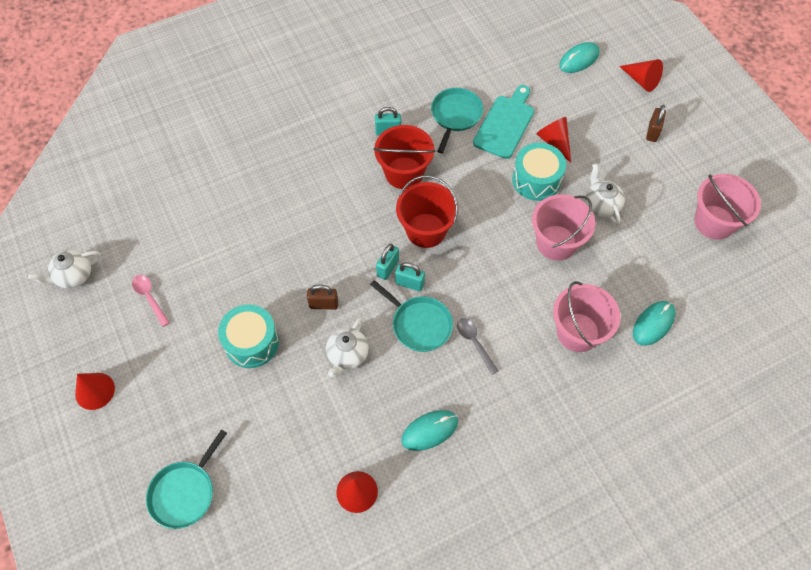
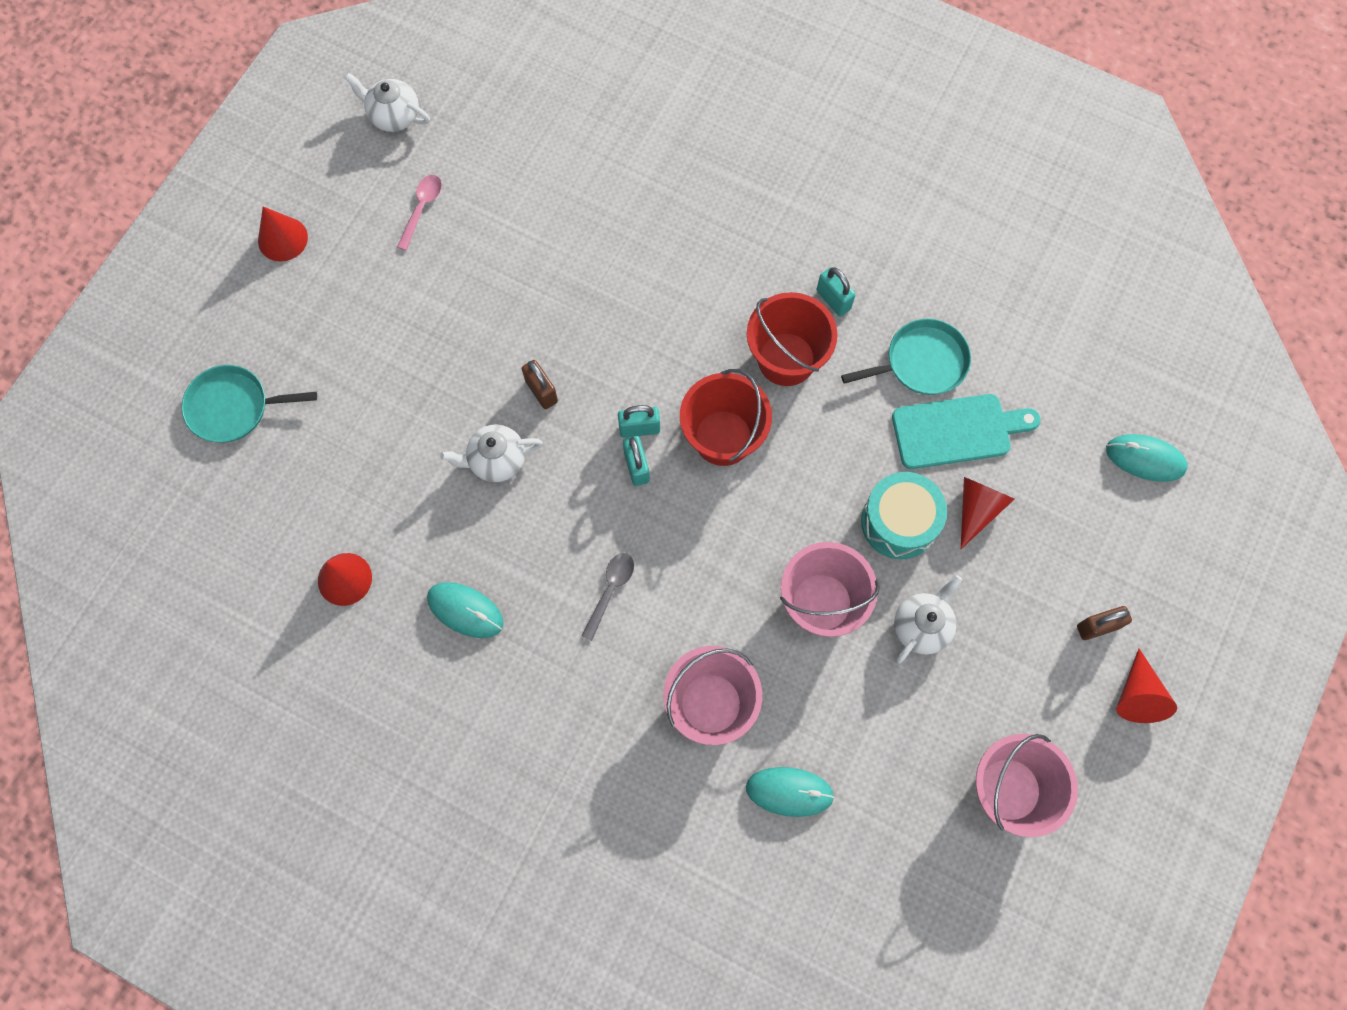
camera: 55 degrees right, 10 degrees up
(251, 342) = (442, 350): turquoise drum -> none
(419, 324) = (590, 513): turquoise pan -> none
(641, 80) = (1177, 562): red cone -> red cone (1137, 695)

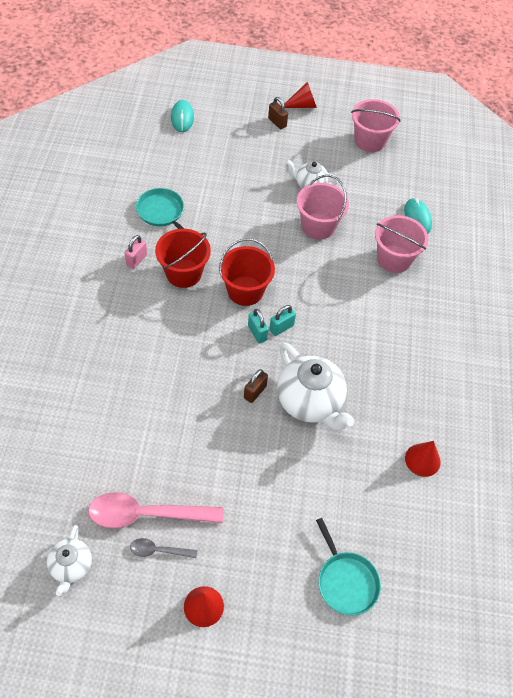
camera: 115 degrees left, 15 degrees down
(422, 208) = (146, 514): pink spoon -> pink spoon, size x2.03
(465, 610) = (406, 387): turquoise mouse -> none
(496, 460) = (310, 402): white teapot -> white teapot, size x1.79
(610, 590) = (358, 319): grey spoon -> grey spoon (158, 550)
(833, 300) = (136, 260): turquoise padlock -> pink padlock
(899, 522) = (259, 204): turquoise drum -> none
(957, 430) = (197, 190): turquoise cutting board -> none
(977, 509) = (238, 175): red cone -> none

